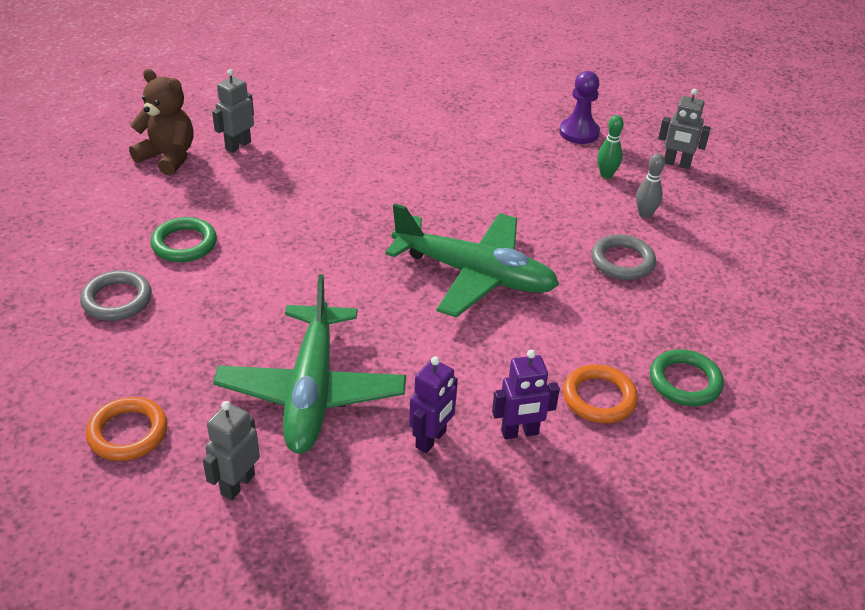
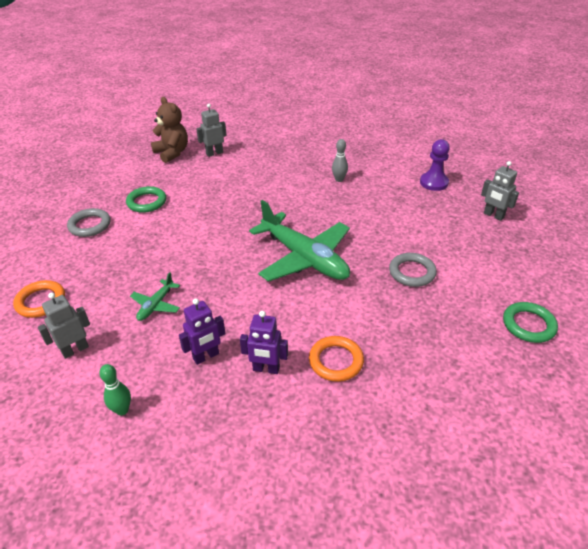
camera: 25 degrees right, 0 degrees up
(311, 391) = (156, 305): green plane -> green plane, size x0.45
(606, 175) = (436, 213): green bowling pin -> green bowling pin (122, 410)
(645, 214) = (448, 244): grey bowling pin -> grey bowling pin (339, 179)
(685, 382) = (406, 367): green ring -> green ring (528, 325)

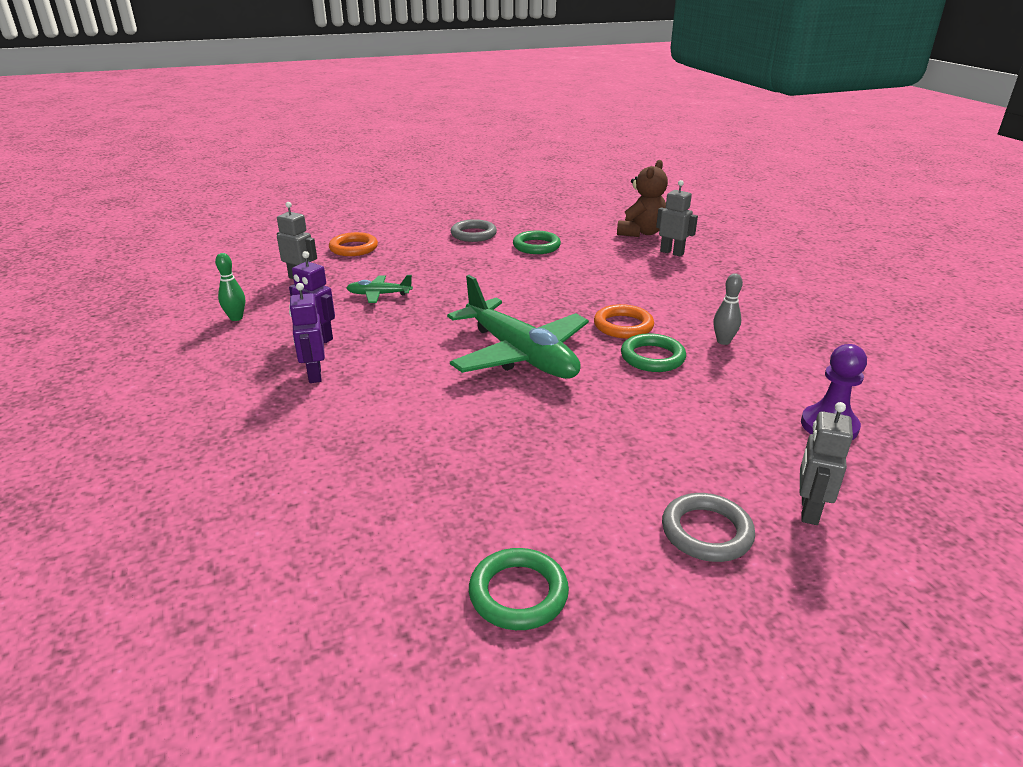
camera: 65 degrees right, 10 degrees down
(304, 258) = (520, 355): green plane -> green plane turned 60 degrees counterclockwise
(336, 361) = (346, 416): orange ring -> orange ring (623, 326)
(340, 209) = (652, 357): none -> green ring
(412, 272) = (560, 444): grey ring -> grey ring (706, 532)

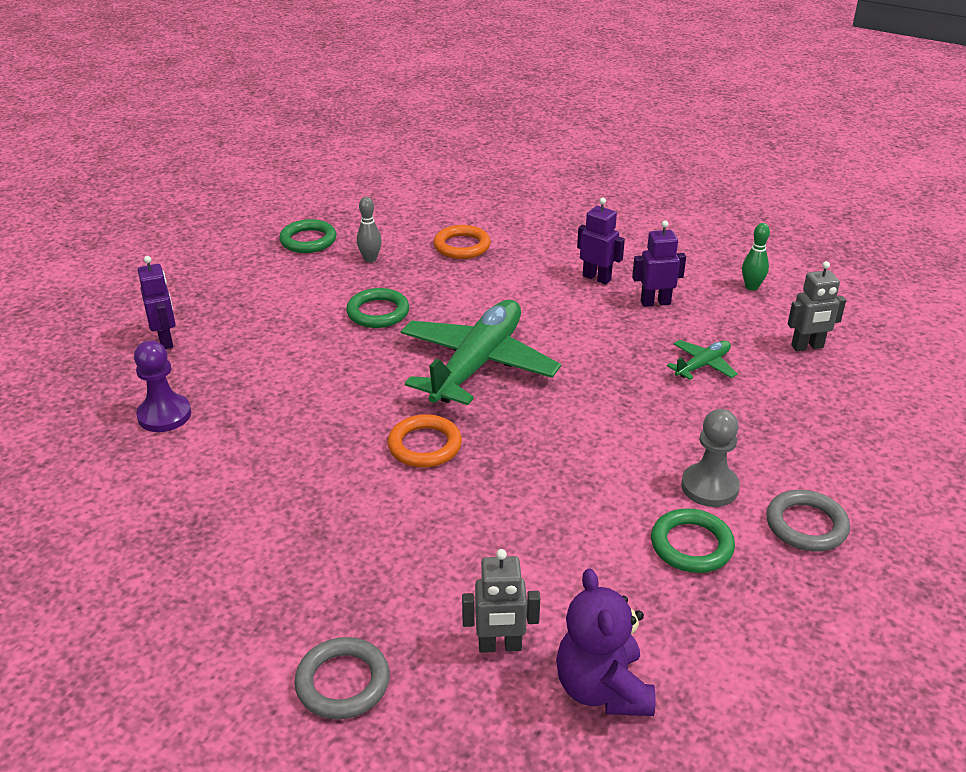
camera: 140 degrees right, 5 degrees up
(353, 248) = (866, 414): orange ring -> orange ring (462, 246)
(489, 256) = (709, 487): none -> grey pawn
(520, 355) = (477, 364): green plane -> green plane turned 105 degrees clockwise
(641, 233) = (602, 689): brown teddy bear -> purple teddy bear
(652, 357) = (361, 418): green ring -> green ring (378, 312)
(706, 532) = (227, 302): grey ring -> grey ring (343, 682)
(723, 341) = (305, 475): grey bowling pin -> grey bowling pin (370, 259)
(808, 510) = (166, 340): grey robot -> purple robot

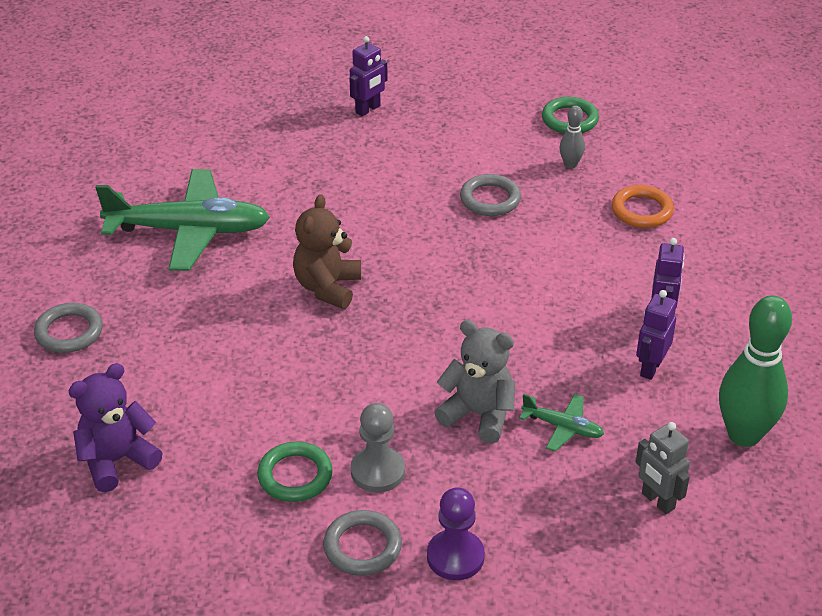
camera: 65 degrees right, 5 degrees up
(164, 415) = (280, 148): purple pawn -> purple pawn (455, 557)
(378, 312) = (490, 199): green ring -> grey ring
(424, 445) = (327, 287): orange ring -> brown teddy bear
(477, 364) = (457, 281): green plane -> green plane (189, 231)
(500, 646) = (133, 396): grey robot -> none
(655, 302) = (650, 368): purple robot -> purple robot turned 120 degrees counterclockwise
(664, 405) = (478, 414): none -> grey teddy bear
(751, 287) = (744, 435): green bowling pin -> green bowling pin, size x2.12

